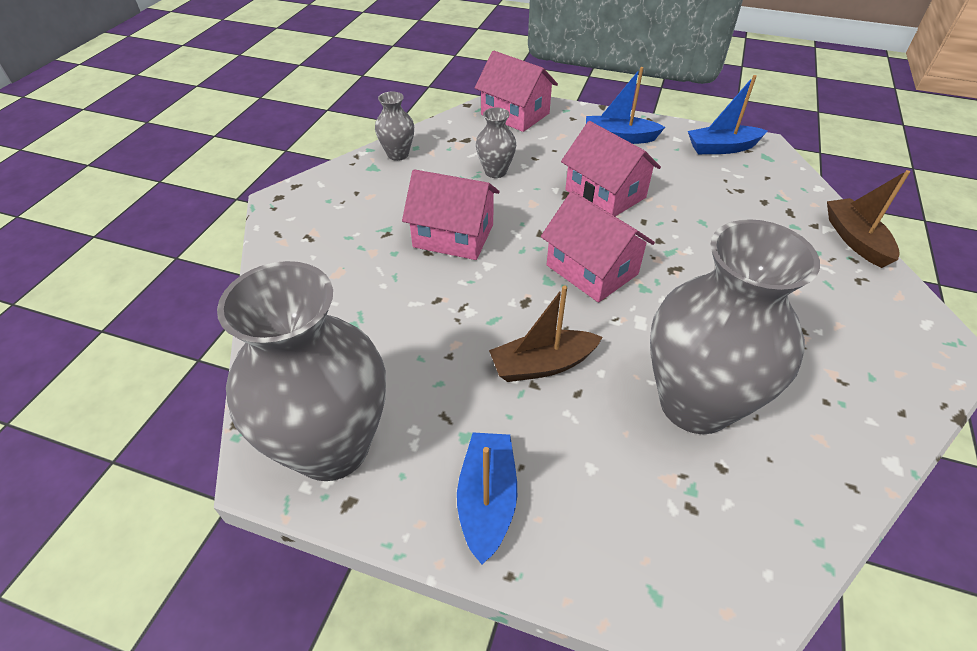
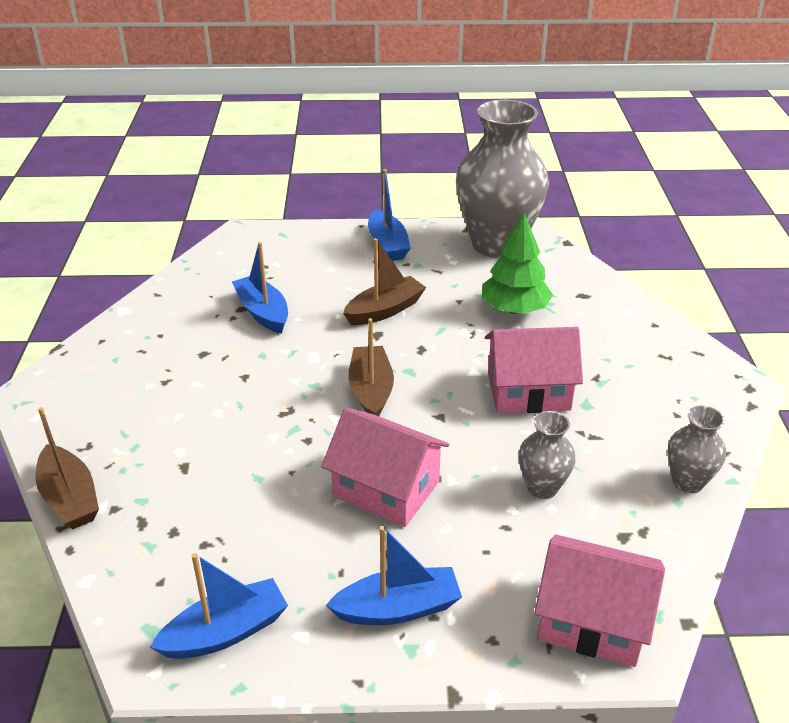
camera: 160 degrees right, 10 degrees down
(397, 326) = (514, 309): none -> green tree
(592, 269) = (371, 390): pink house -> brown boat
(695, 404) = (263, 312): grey vase -> blue boat

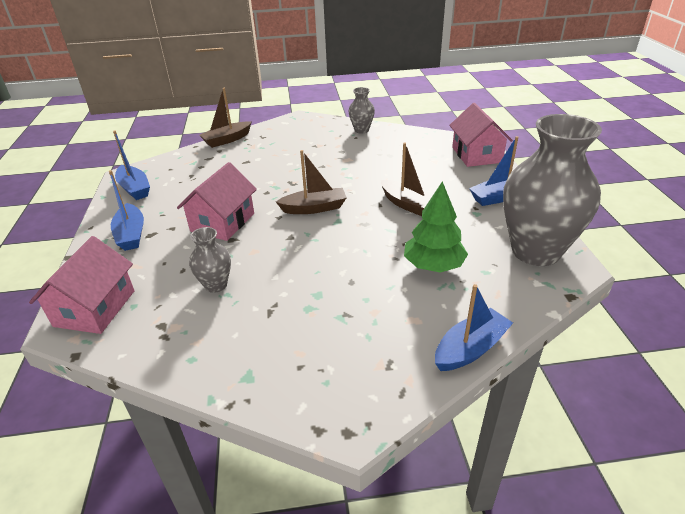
camera: 85 degrees right, 0 degrees up
(263, 312) = (388, 162): blue boat -> blue boat (470, 349)
(528, 391) = (322, 276): pink house -> pink house (476, 155)
(688, 482) = (212, 367): grey vase -> grey vase (361, 130)

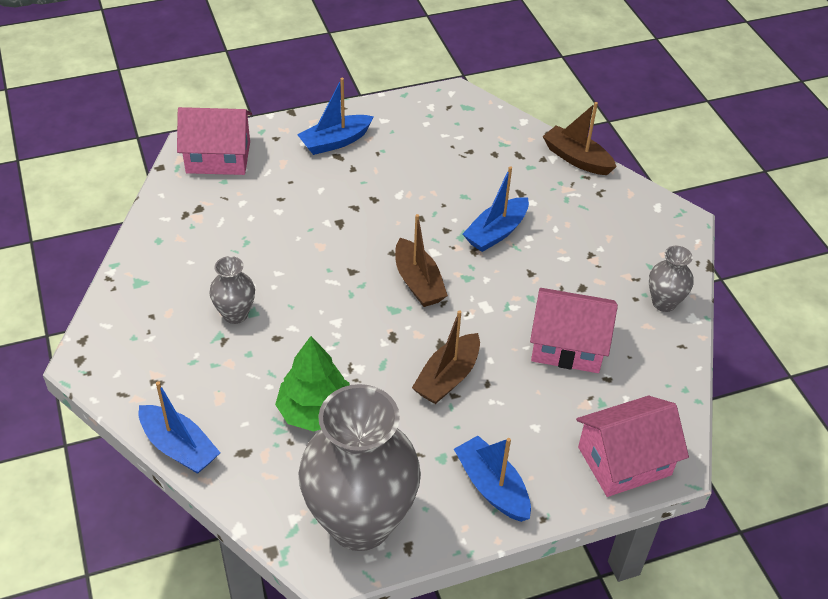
camera: 75 degrees right, 10 degrees up
(134, 189) = (426, 113): blue boat -> blue boat (496, 232)
(216, 285) = (259, 230): grey vase -> grey vase (235, 314)
(223, 222) = (371, 206): pink house -> pink house (568, 345)

